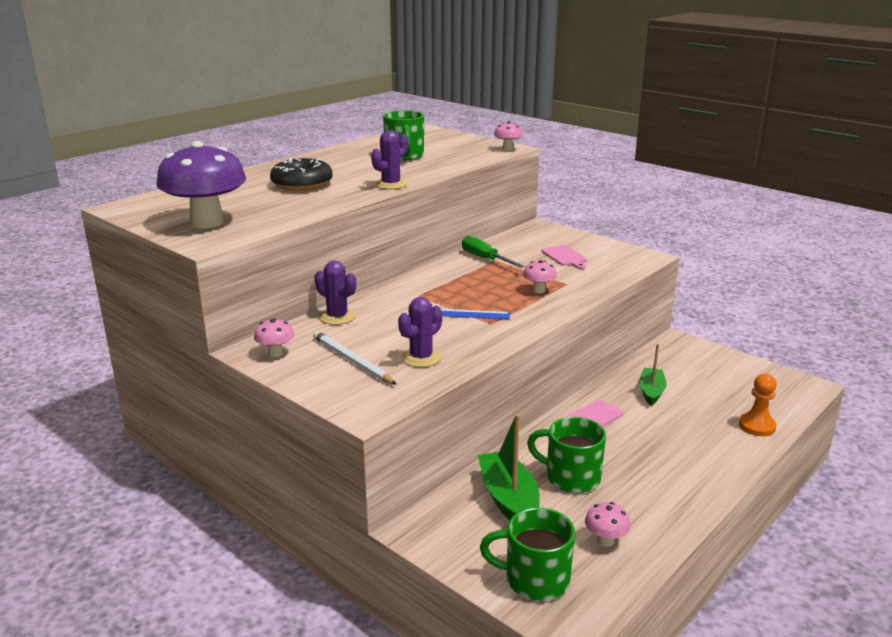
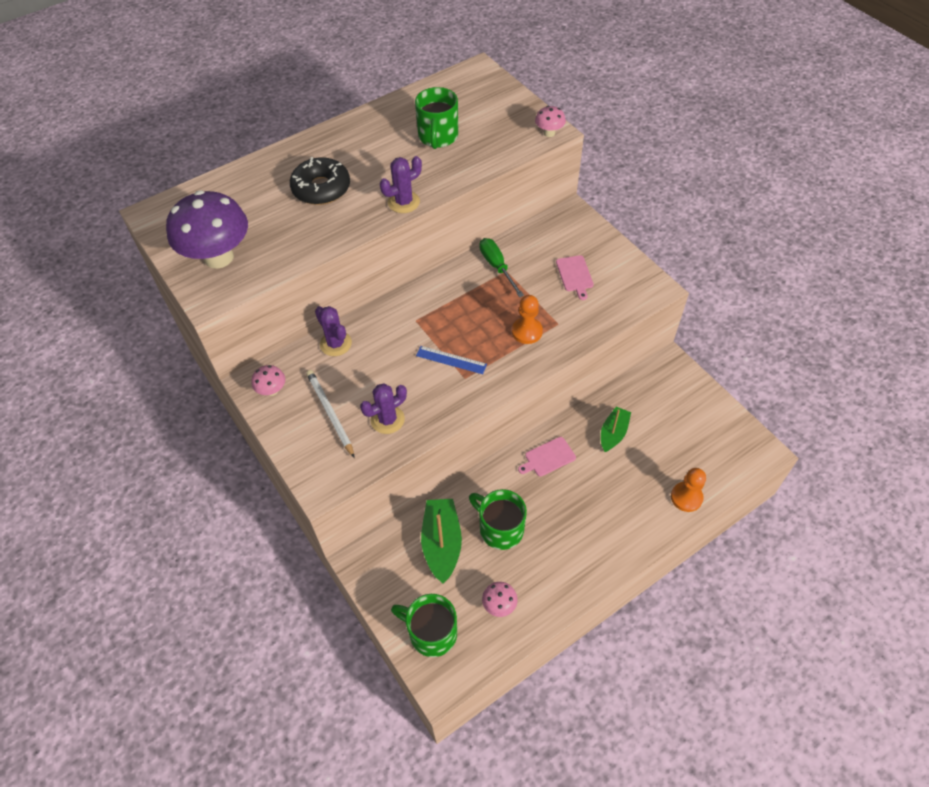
camera: 15 degrees right, 30 degrees up
(539, 290) = (527, 331): pink mushroom -> orange pawn

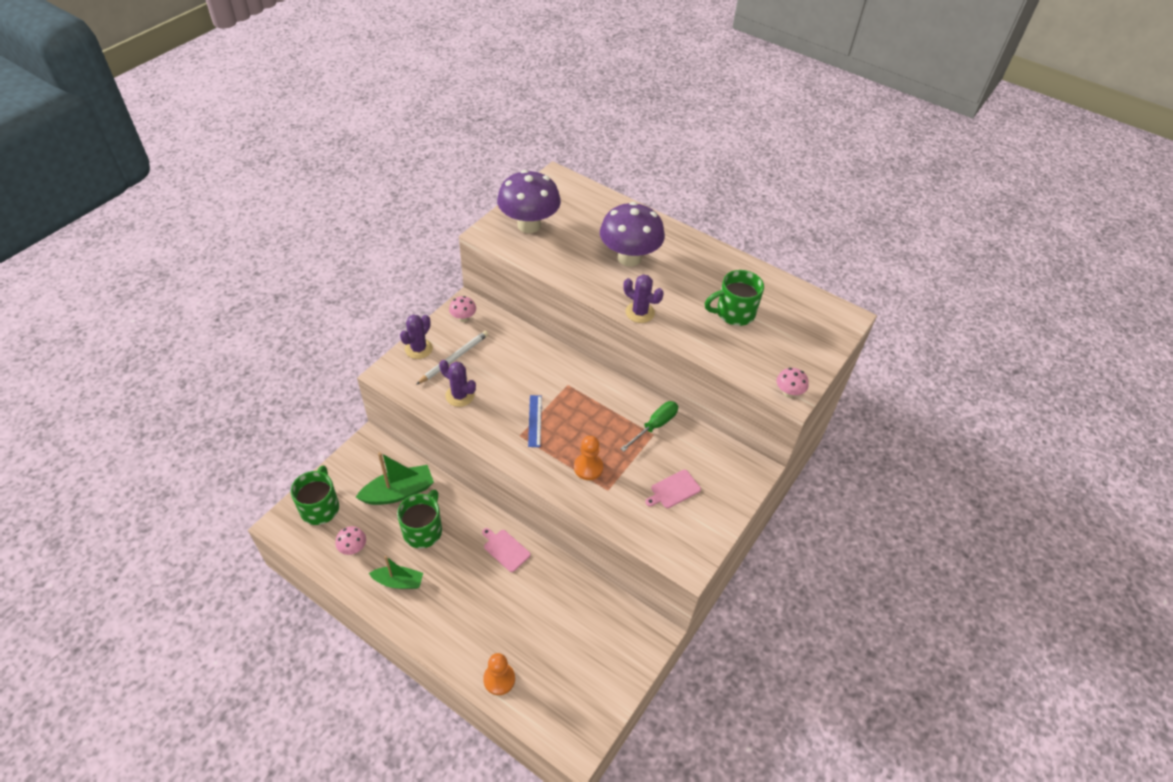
camera: 65 degrees right, 5 degrees down
(321, 188) = (629, 258): black donut -> purple mushroom
(335, 344) = (522, 341): purple cactus -> purple cactus (418, 349)
(613, 433) = (550, 598): green boat -> green boat (398, 582)

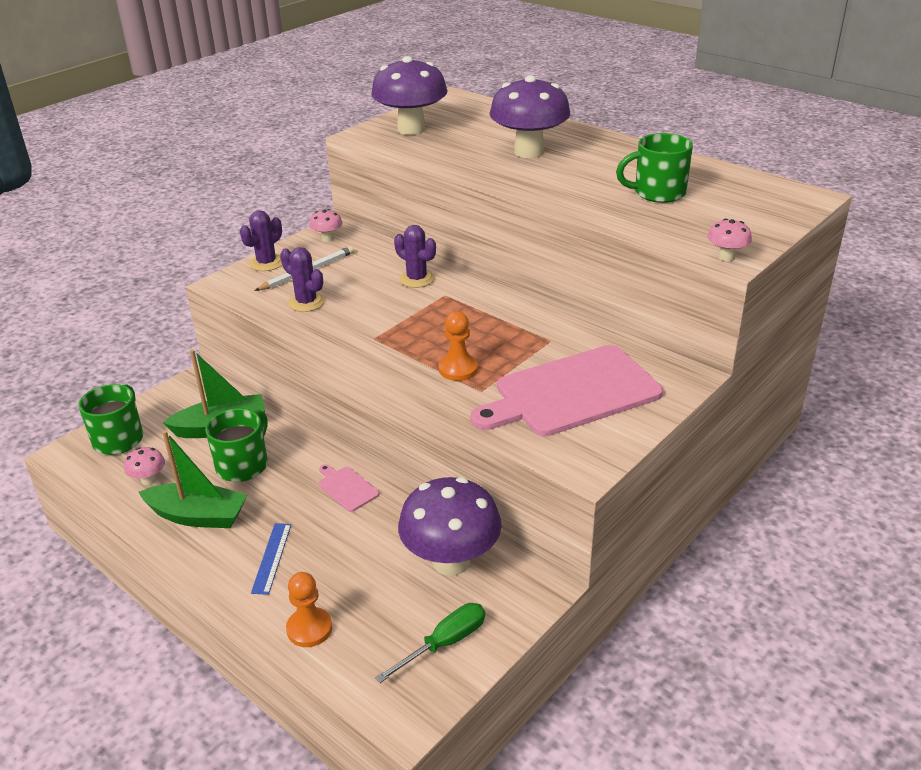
camera: 10 degrees right, 15 degrees down
(398, 582) = (198, 516): green boat -> green boat, size x1.53
(535, 420) = (396, 325): blue ruler -> blue ruler (272, 558)
(590, 614) = (451, 561): none -> purple mushroom
(640, 312) = (535, 192): purple cactus -> purple cactus (417, 279)
(654, 426) = (553, 333): green screwdriver -> green screwdriver (444, 643)
(673, 490) = (571, 392): pink cutting board -> pink cutting board, size x2.41

